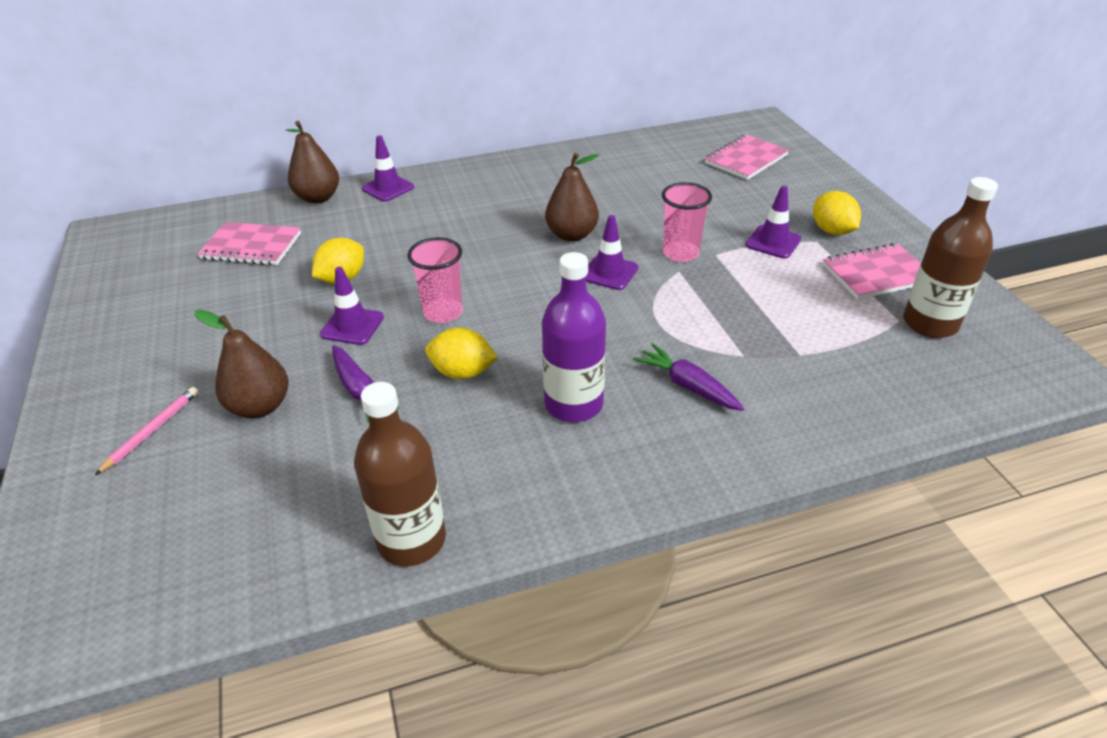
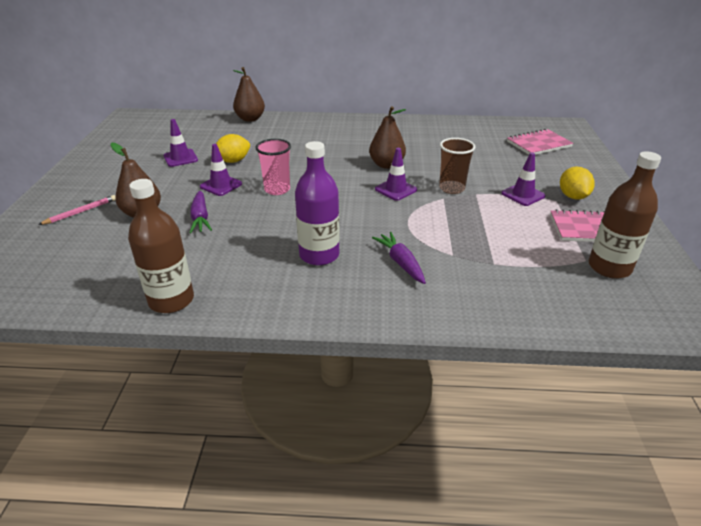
camera: 20 degrees right, 5 degrees down
(251, 246) = (196, 136): pink notebook -> none
(388, 188) = (293, 121): purple traffic cone -> purple traffic cone (180, 158)
(462, 372) = (265, 222): yellow lemon -> none
(680, 253) = (452, 188): pink cup -> brown cup

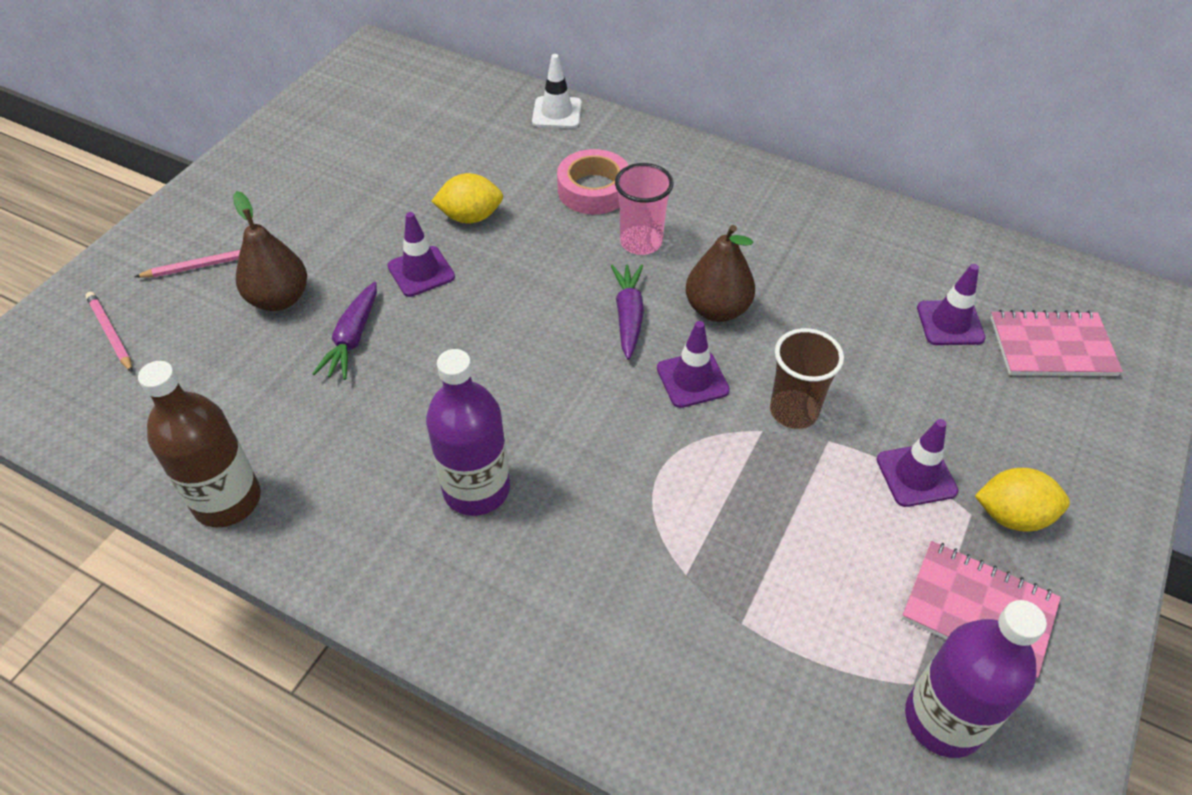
camera: 25 degrees right, 15 degrees up
(36, 252) = (111, 333): none -> pink pencil
(180, 158) = (396, 184): purple traffic cone -> purple traffic cone (950, 323)
(250, 119) = (557, 113): brown pear -> white traffic cone
(277, 189) = (500, 311): pink cup -> pink cup (641, 242)
(291, 139) = (593, 190): none -> pink tape
(400, 262) = (590, 557): purple carrot -> purple carrot (628, 315)
(573, 196) = (1012, 515): yellow lemon -> yellow lemon turned 75 degrees clockwise
(609, 267) = (943, 719): brown bottle -> purple bottle

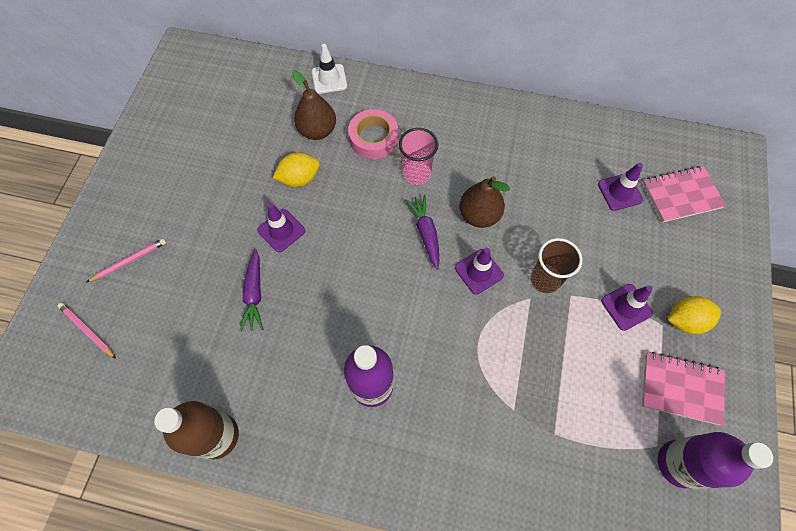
camera: 15 degrees left, 15 degrees up
(279, 299) = (193, 275): brown pear -> brown pear (317, 130)

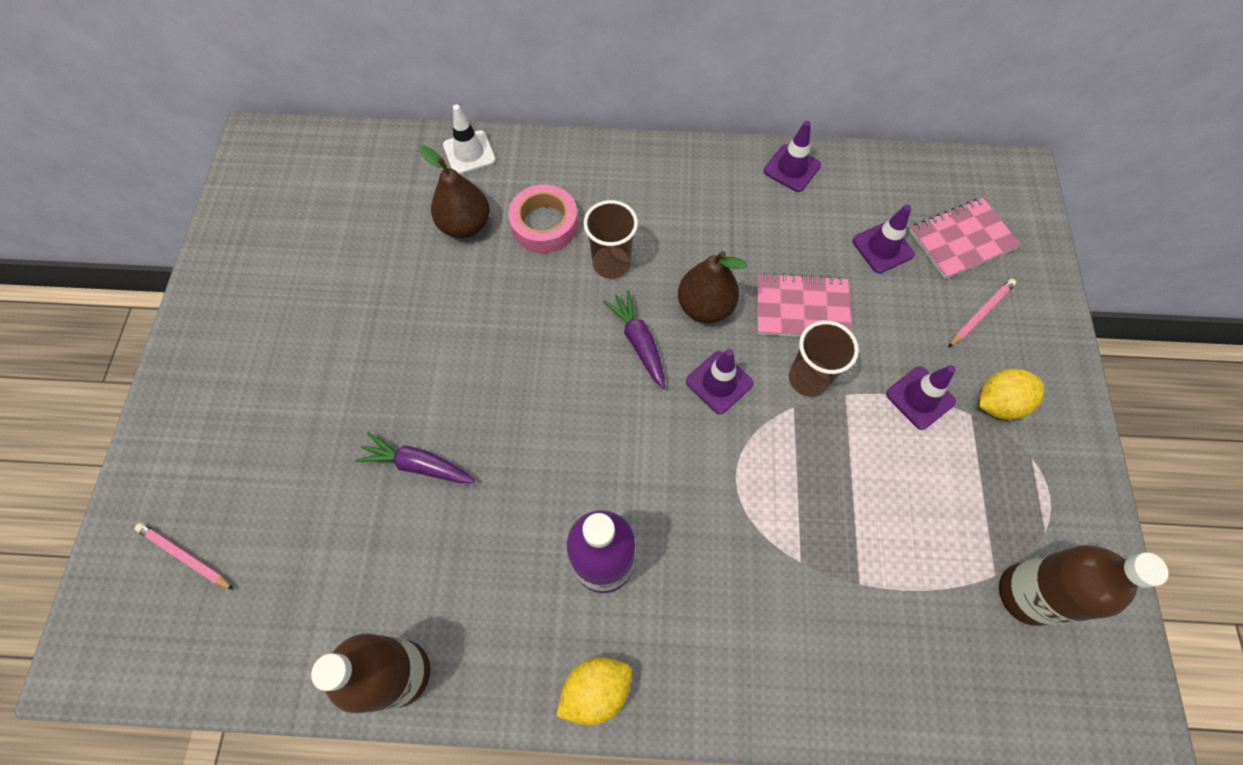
camera: 10 degrees left, 0 degrees up
(130, 261) = (230, 447): pink pencil -> pink pencil (981, 313)
(254, 294) = (417, 464): purple carrot -> purple carrot turned 120 degrees clockwise
(281, 230) = (439, 370): purple traffic cone -> purple traffic cone (792, 168)
(299, 179) = (452, 295): yellow lemon -> yellow lemon (596, 690)
(416, 174) = (611, 264): pink cup -> brown cup
(678, 464) = (1027, 594): purple bottle -> brown bottle
(681, 388) = (1010, 493): pink notebook -> pink notebook (801, 308)

